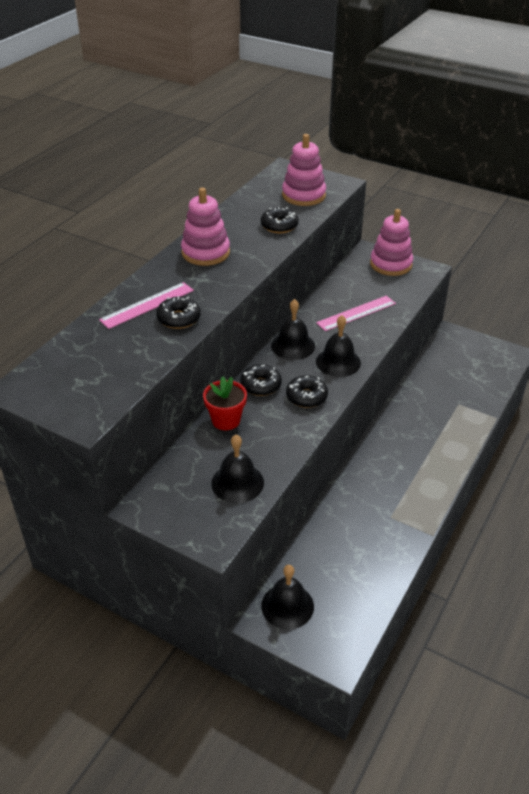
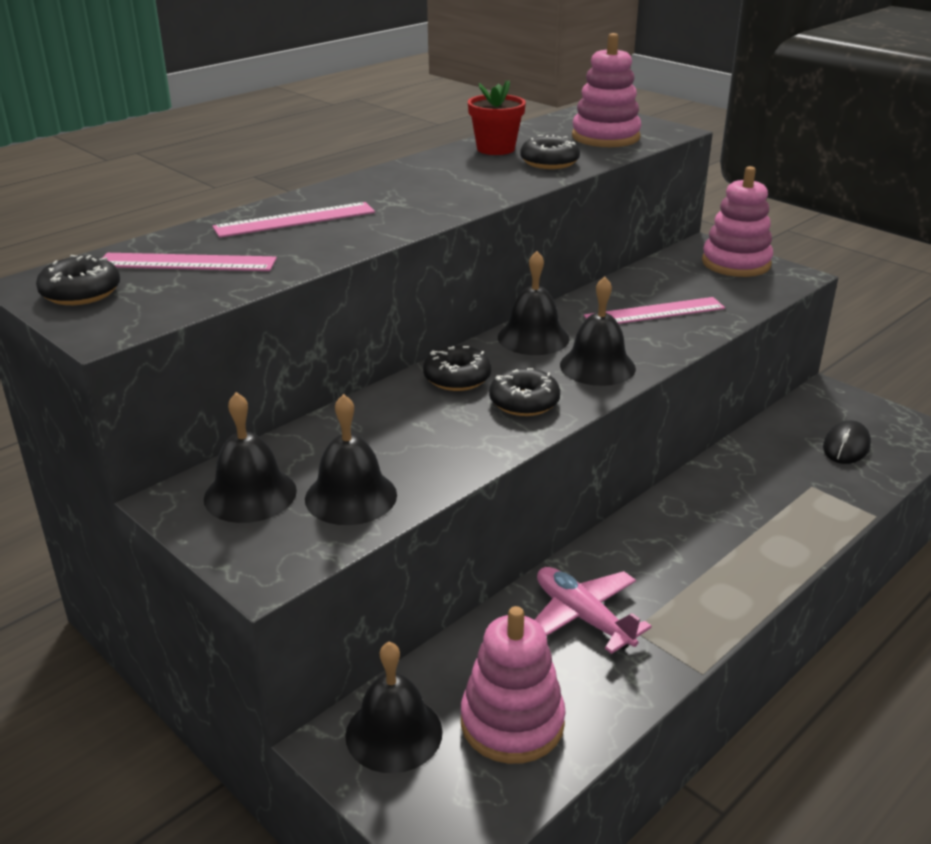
camera: 15 degrees right, 10 degrees down
(101, 355) = (187, 262): none -> pink ruler
(179, 318) = (331, 238): black donut -> black donut (81, 293)
(180, 492) = (250, 494): none -> black bell
(205, 252) = (420, 178): pink stacking toy -> pink stacking toy (512, 722)
(226, 420) = (378, 413): red flower pot -> red flower pot (495, 149)
(361, 515) = (583, 617): none -> pink plane
(470, 373) = (846, 446): none -> black mouse

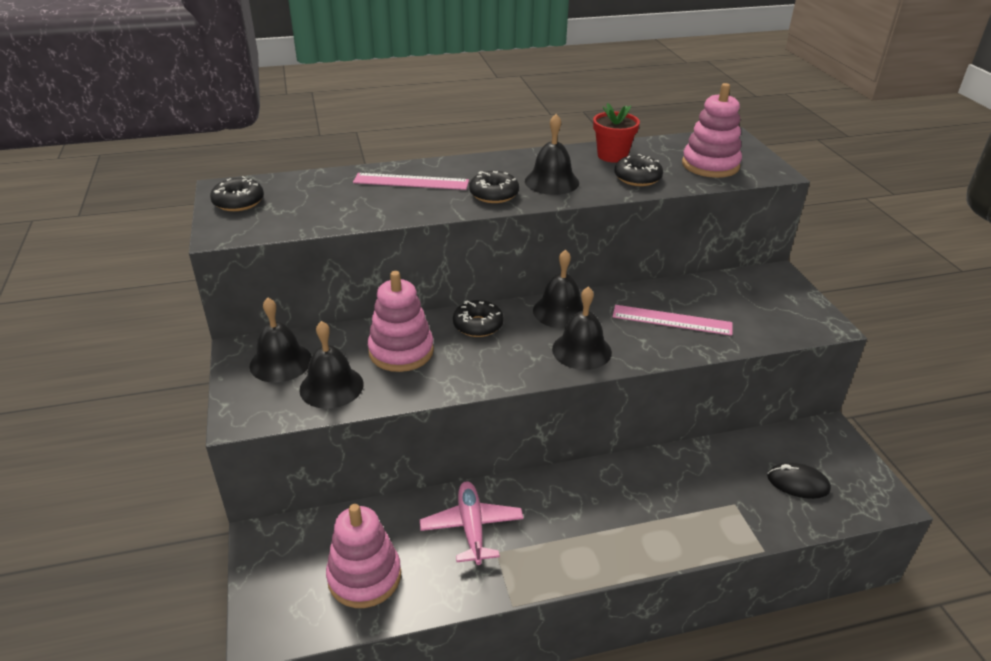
camera: 30 degrees right, 5 degrees up
(187, 262) = (315, 197): pink ruler -> none
(394, 733) = (295, 548): black bell -> black bell (552, 182)
(524, 402) = (502, 360): black donut -> black donut (494, 194)
(736, 263) = (786, 298): pink stacking toy -> pink stacking toy (401, 351)
(846, 446) = (798, 483): black mouse -> black mouse turned 45 degrees clockwise

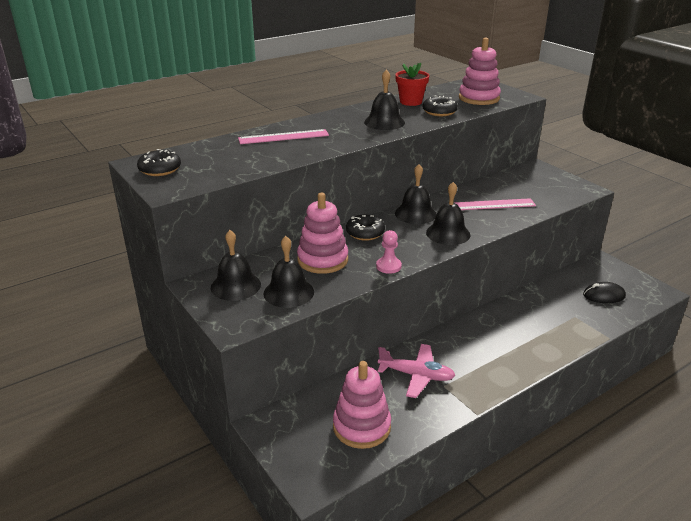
camera: 20 degrees left, 5 degrees down
(471, 528) = (416, 375): pink plane -> pink plane turned 135 degrees clockwise
(473, 380) = (388, 266): none -> pink pawn
(494, 194) = (351, 135): black donut -> none

